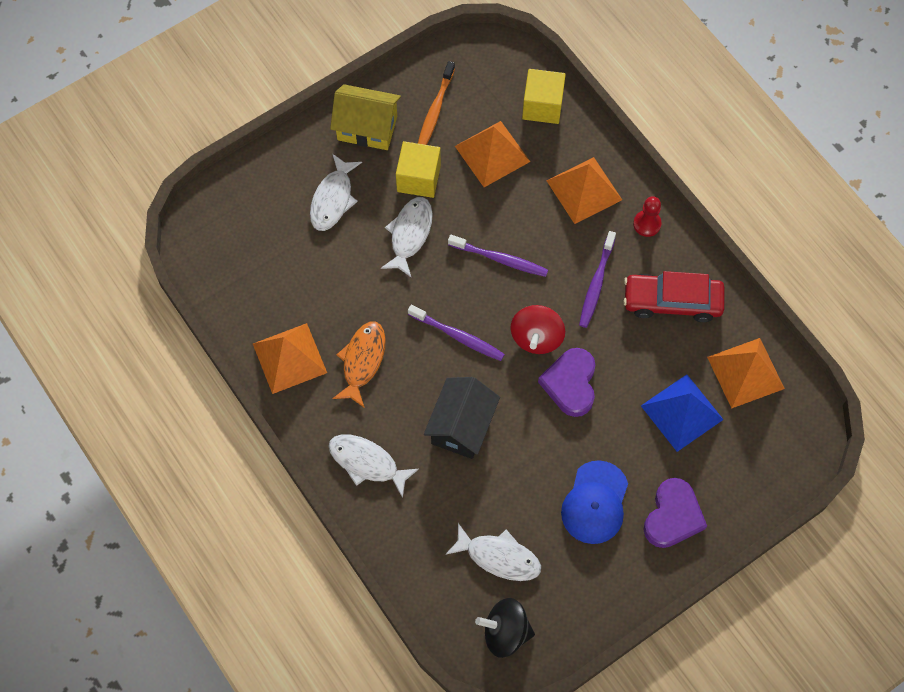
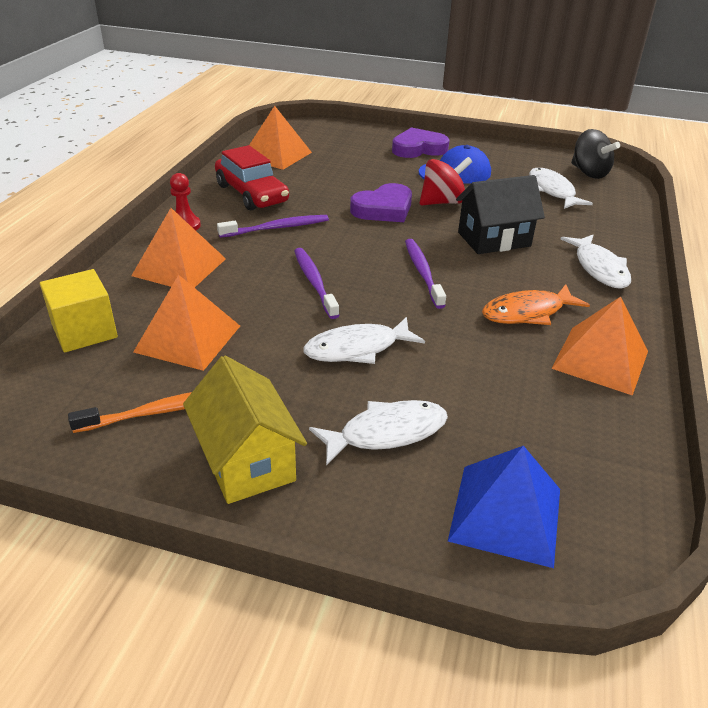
camera: 130 degrees left, 30 degrees down
(418, 178) = (278, 376): yellow cube -> none
(536, 337) = (366, 236): red spinning top -> red spinning top (442, 202)
(681, 412) = (341, 165): blue pyramid -> blue pyramid (506, 514)

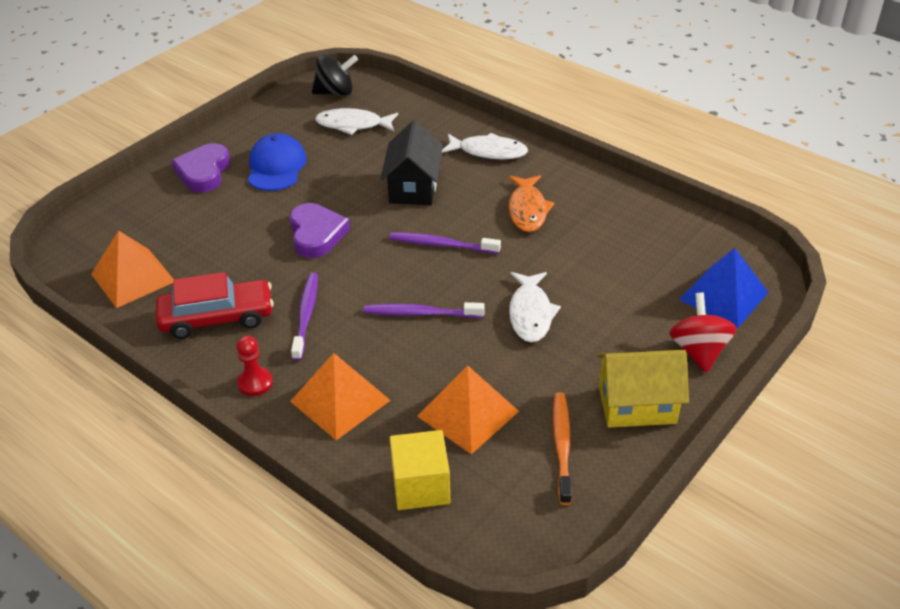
camera: 65 degrees left, 5 degrees up
(386, 433) = (633, 326): white fish -> none
(442, 202) = (329, 194): red spinning top -> red spinning top (698, 351)
(600, 359) = (597, 198): orange pyramid -> none

